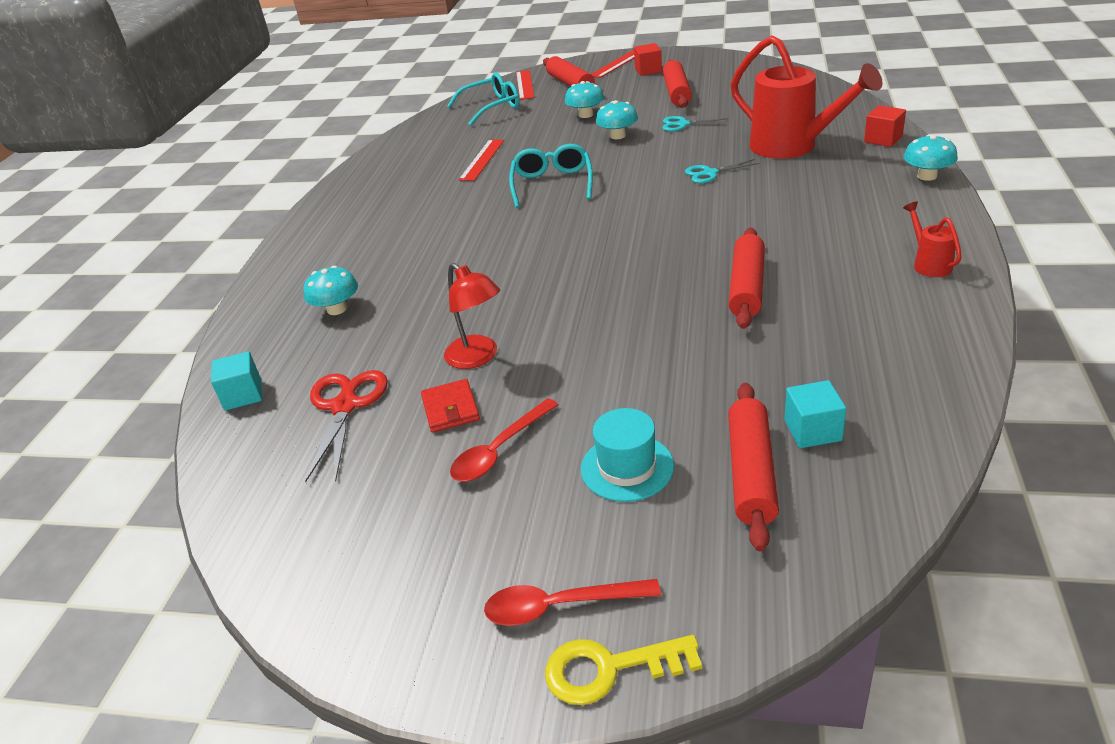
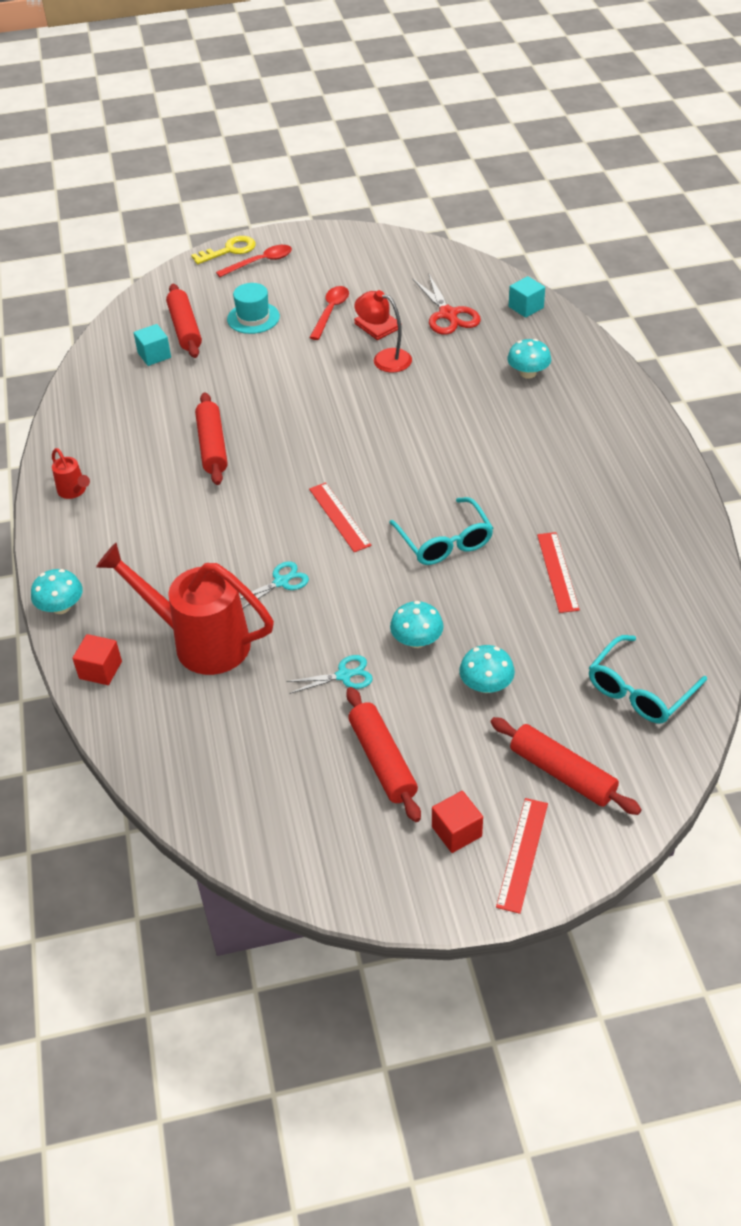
camera: 155 degrees right, 10 degrees up
(524, 85) = (637, 763): red ruler -> red ruler (339, 517)

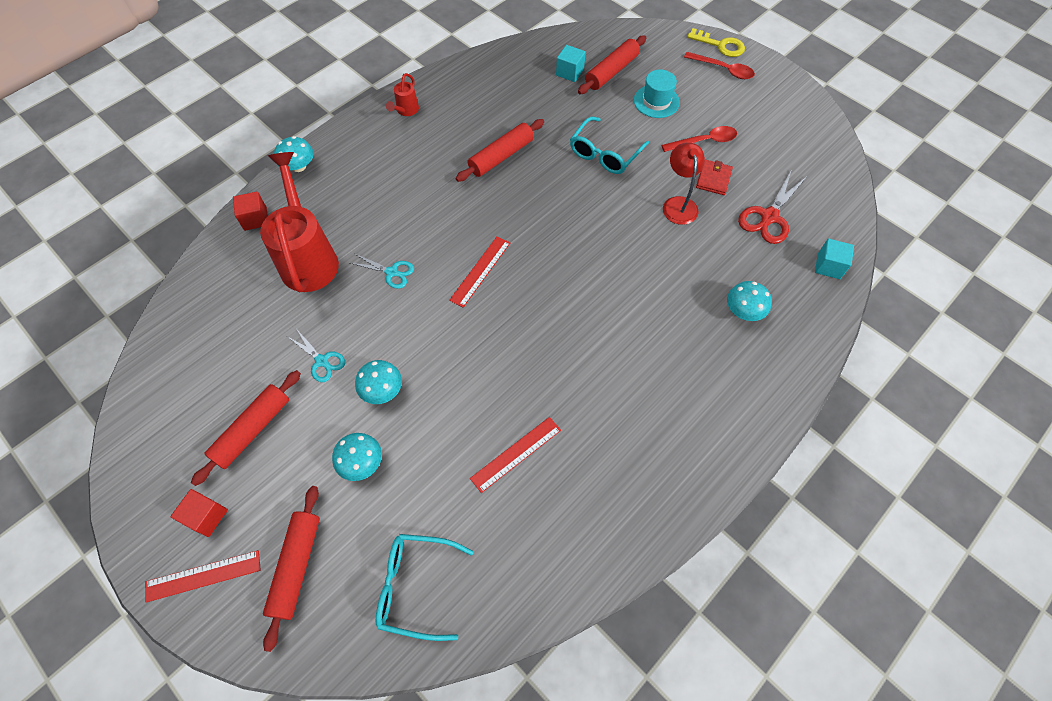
camera: 55 degrees right, 15 degrees up
(445, 542) = (498, 354): turquoise glasses -> turquoise glasses (604, 154)

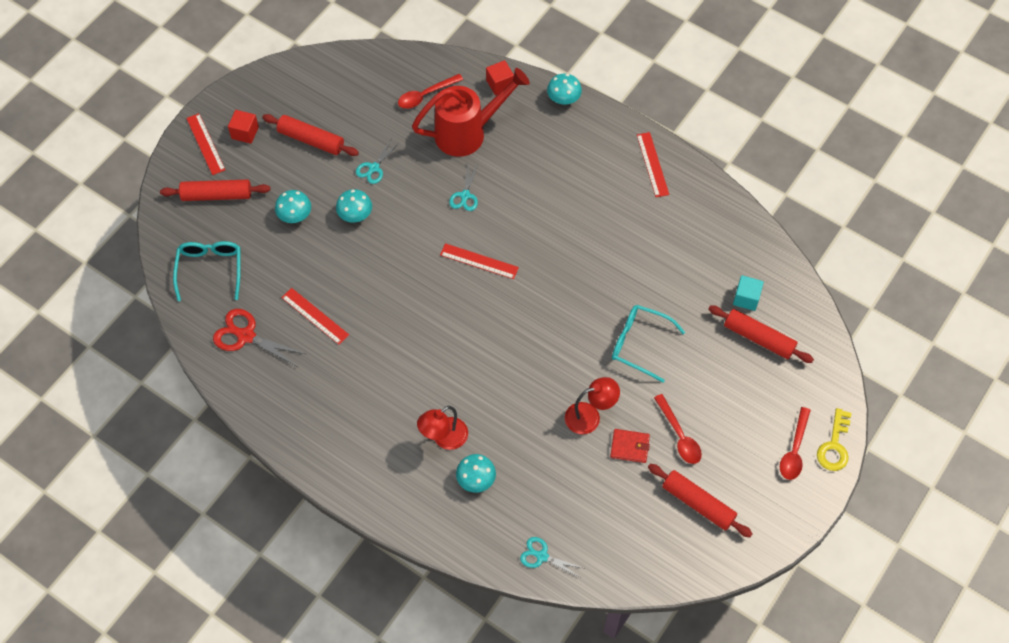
camera: 80 degrees right, 0 degrees up
(239, 292) = (425, 95): none -> red spoon
(406, 111) = (652, 164): red watering can -> red ruler
(501, 156) = (614, 255): red rolling pin -> red rolling pin (698, 503)
(656, 101) = (725, 385): turquoise hat -> none
(694, 334) = (444, 438): none -> red lamp
(769, 217) = (592, 501): red scissors -> red scissors (246, 336)
(828, 266) = (542, 556): turquoise cube -> turquoise scissors

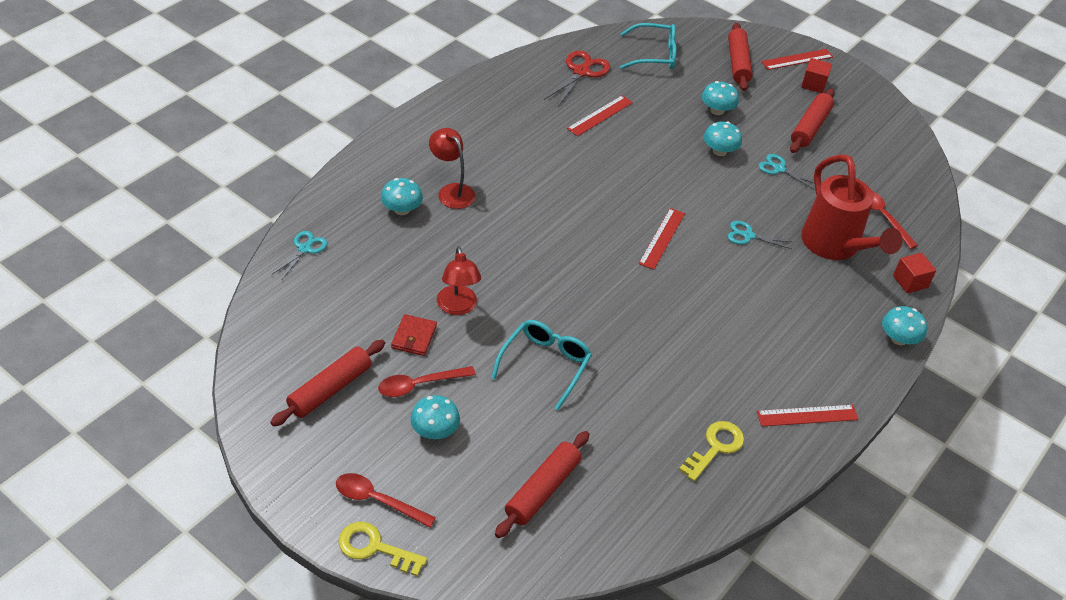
camera: 90 degrees right, 15 degrees down
(695, 225) = (715, 447): none -> yellow key
(721, 418) = (435, 430): none -> turquoise mushroom
(746, 298) = (603, 486): turquoise cube -> none

